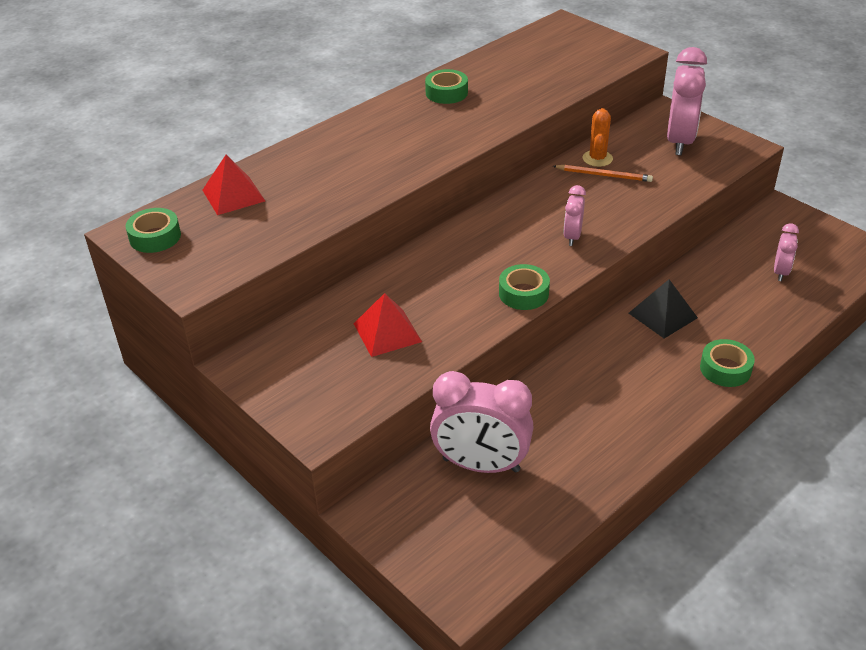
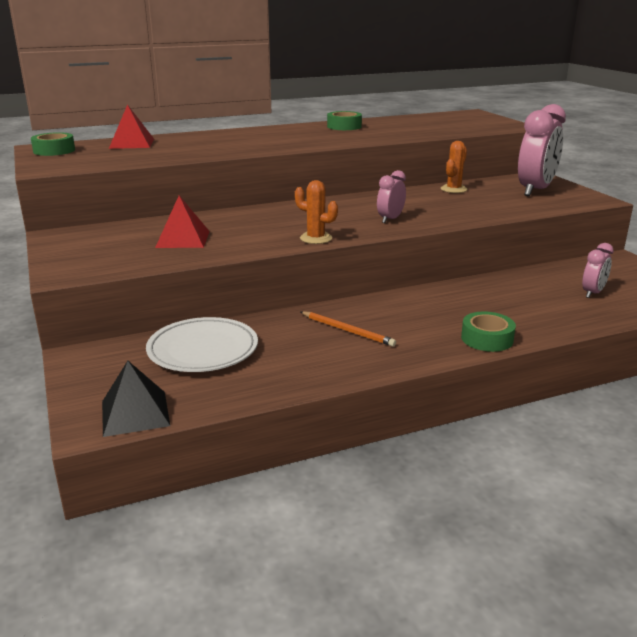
camera: 20 degrees right, 15 degrees down
(481, 465) = (203, 350): pink clock -> white plate
(523, 293) = (316, 238): green tape -> orange cactus
(604, 175) = (451, 197): orange pencil -> orange pencil (347, 331)
(663, 315) = (454, 298): black pyramid -> black pyramid (135, 413)

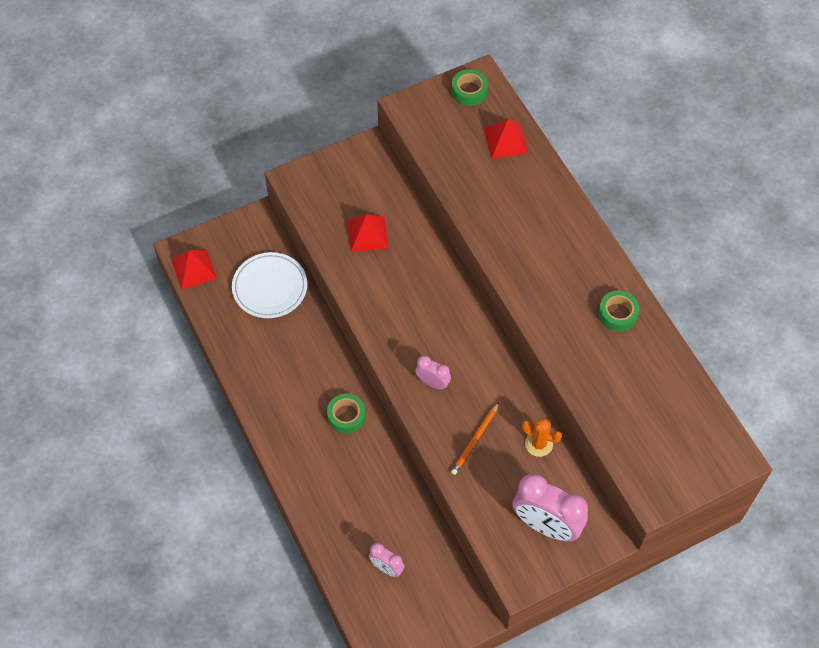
camera: 85 degrees right, 35 degrees up
(135, 413) = (193, 269): black pyramid -> red pyramid
(316, 238) = (377, 327): orange cactus -> none
(347, 331) = (303, 375): orange pencil -> orange pencil (475, 440)
(487, 339) = (295, 469): green tape -> green tape (346, 416)

